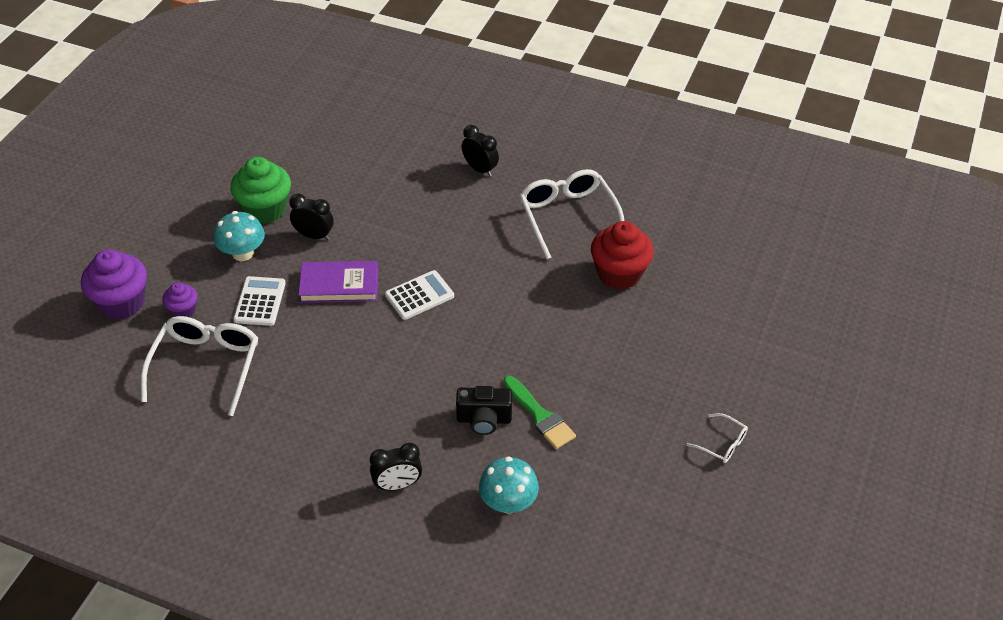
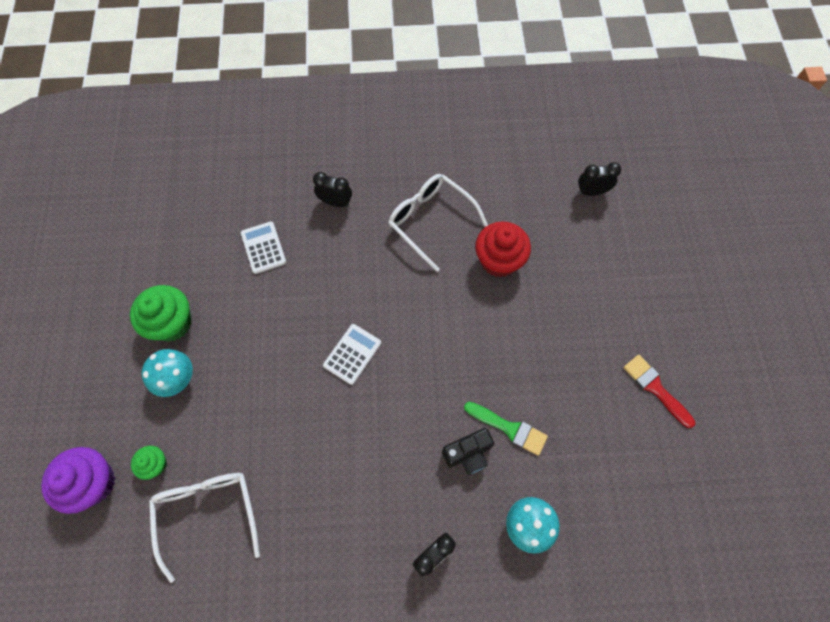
camera: 25 degrees left, 20 degrees up
(183, 310) = (155, 464): purple cupcake -> green cupcake
(260, 301) = (219, 423): white calculator -> white calculator (263, 248)
(314, 235) = (230, 332): black clock -> black clock (591, 192)
(339, 285) = (279, 374): purple book -> none
(722, 444) = (655, 388): white glasses -> red brush

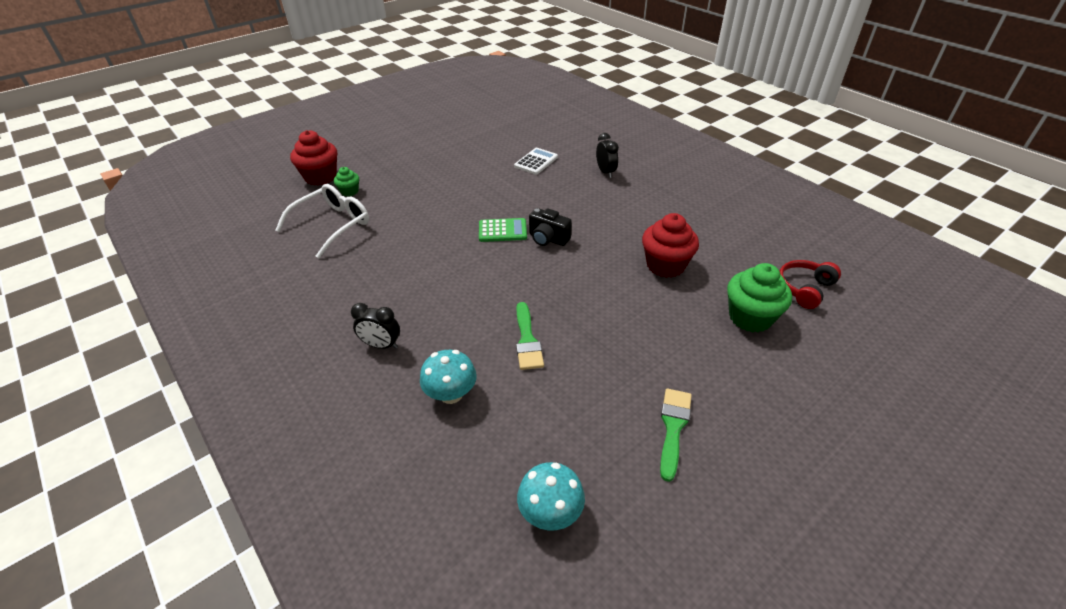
camera: 55 degrees right, 25 degrees down
(94, 482) = (320, 177): purple cupcake -> red cupcake
(172, 323) = (447, 155): green cupcake -> green cupcake (750, 317)
(176, 379) = (412, 173): turquoise mushroom -> turquoise mushroom (550, 512)
(352, 354) = (502, 231): white calculator -> green calculator
(430, 221) = (650, 217): white glasses -> none
(468, 454) = (482, 326): black camera -> black camera (548, 239)
(591, 192) = (804, 289): black clock -> red headphones
(655, 388) = (673, 427): red brush -> green brush

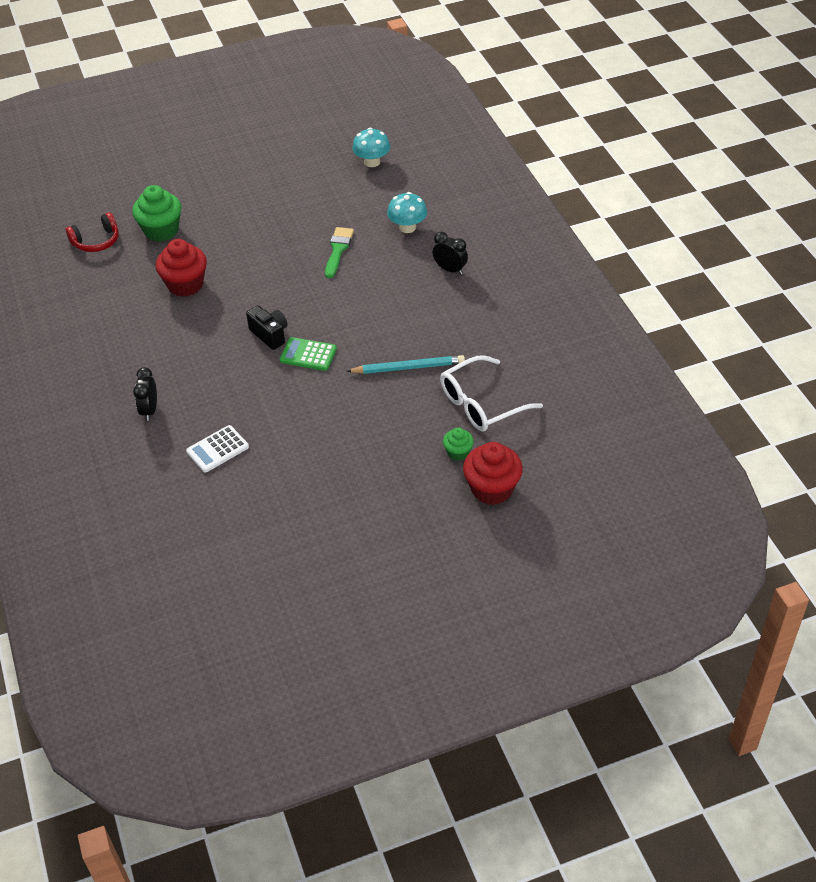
camera: 160 degrees left, 5 degrees up
(405, 238) = (408, 367): none -> turquoise pencil
(673, 427) = (275, 182): green brush -> none

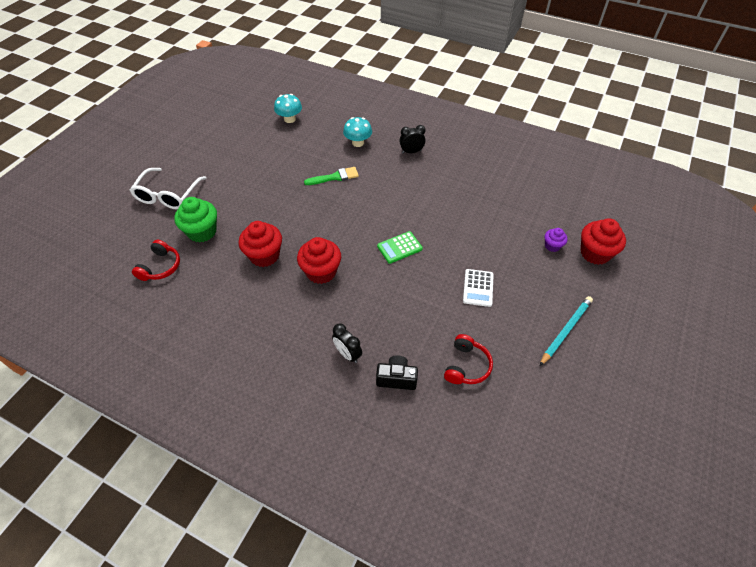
camera: 45 degrees left, 5 degrees up
(213, 330) = (321, 272): none -> red cupcake
(217, 449) = (425, 346): white calculator -> white calculator (478, 288)
(229, 489) = (466, 366): none -> red headphones
(270, 335) = (361, 251): black camera -> black camera (396, 378)
(338, 250) = (335, 177): green brush -> green brush turned 105 degrees clockwise
(408, 367) = (463, 217): turquoise pencil -> turquoise pencil (566, 331)
(458, 452) = (552, 246): green cupcake -> purple cupcake
(481, 404) = (525, 211): white glasses -> white glasses (168, 195)

